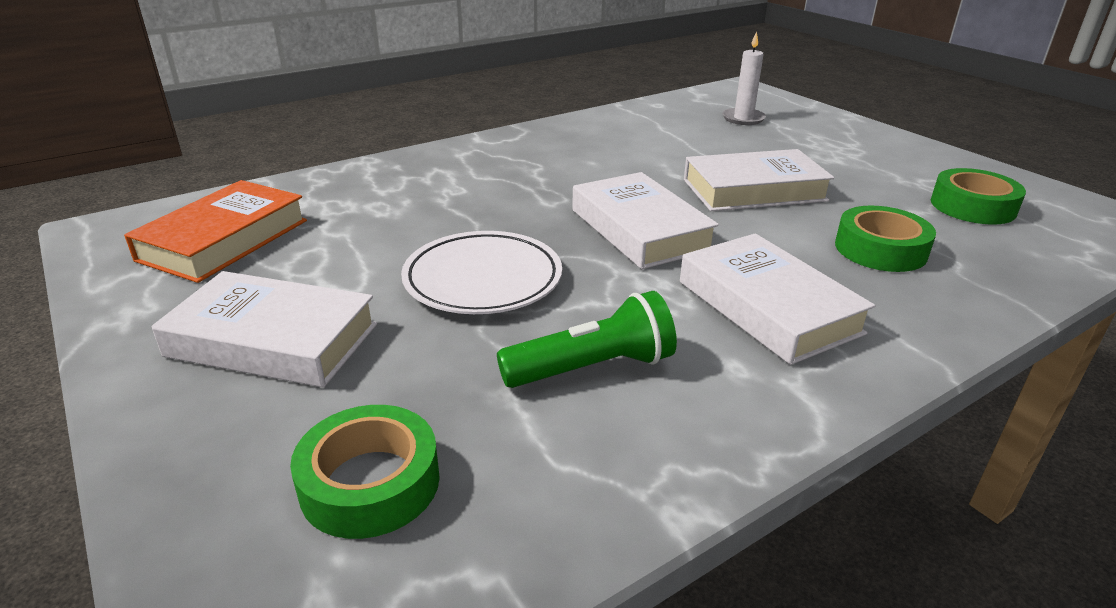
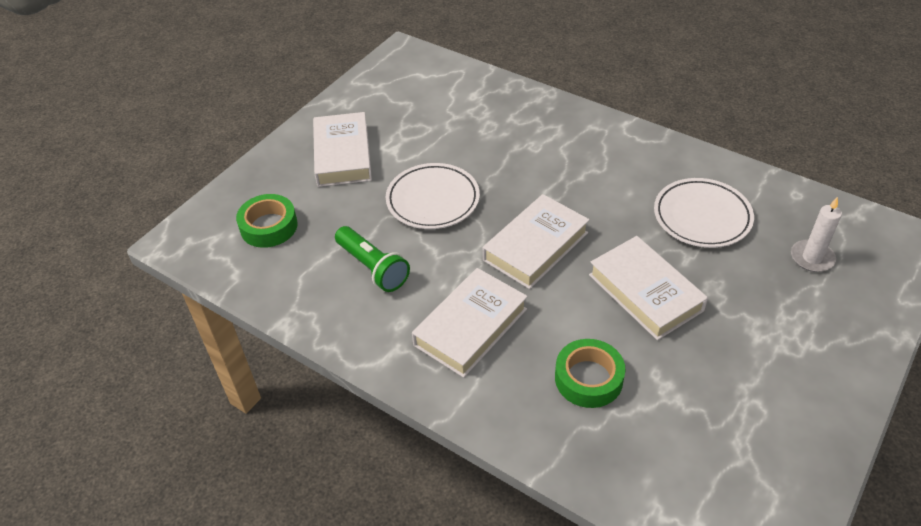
camera: 70 degrees right, 15 degrees up
(224, 240) = (417, 93): orange book -> none
(657, 142) = (702, 217): none -> white plate
(972, 206) = (718, 439): green tape -> none

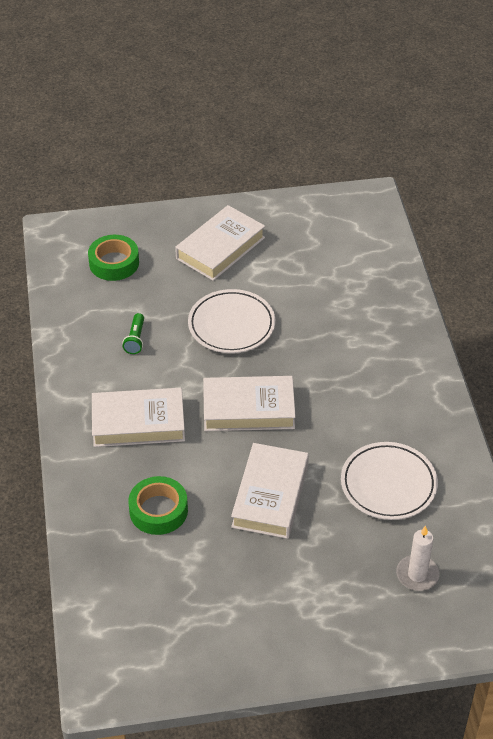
camera: 45 degrees right, 0 degrees up
(373, 268) = (135, 339): green flashlight -> green flashlight, size x0.60

